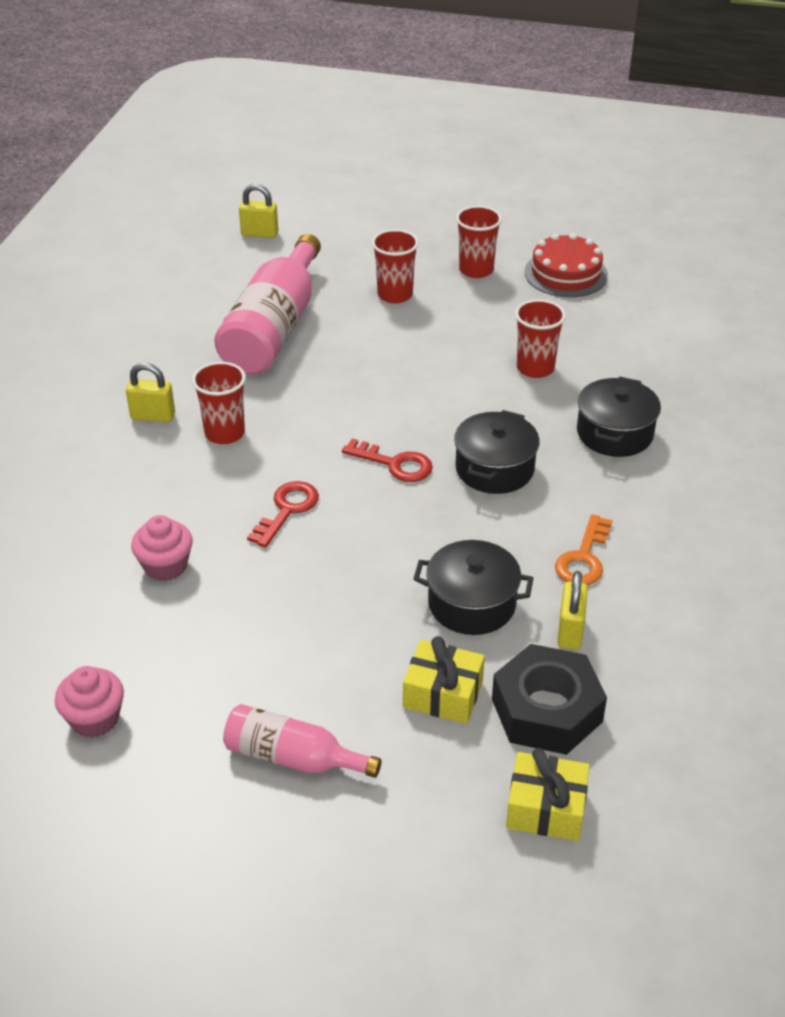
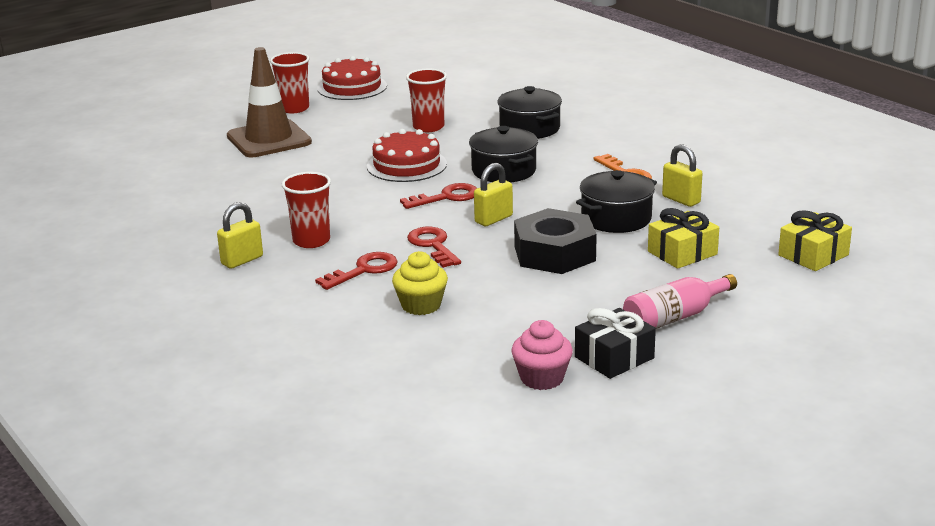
camera: 50 degrees left, 15 degrees down
(165, 566) = (421, 305): pink cupcake -> yellow cupcake
(173, 751) = (614, 357): none -> black gift
(199, 495) = (364, 270): none -> red key
(259, 234) = (99, 157): yellow padlock -> yellow padlock (493, 219)
(274, 328) = (224, 188): pink bottle -> none
(395, 295) = (269, 139): red cup -> brown traffic cone
(435, 402) = (406, 165): none -> red cake
(546, 710) = (736, 228): black nut -> black nut (554, 253)

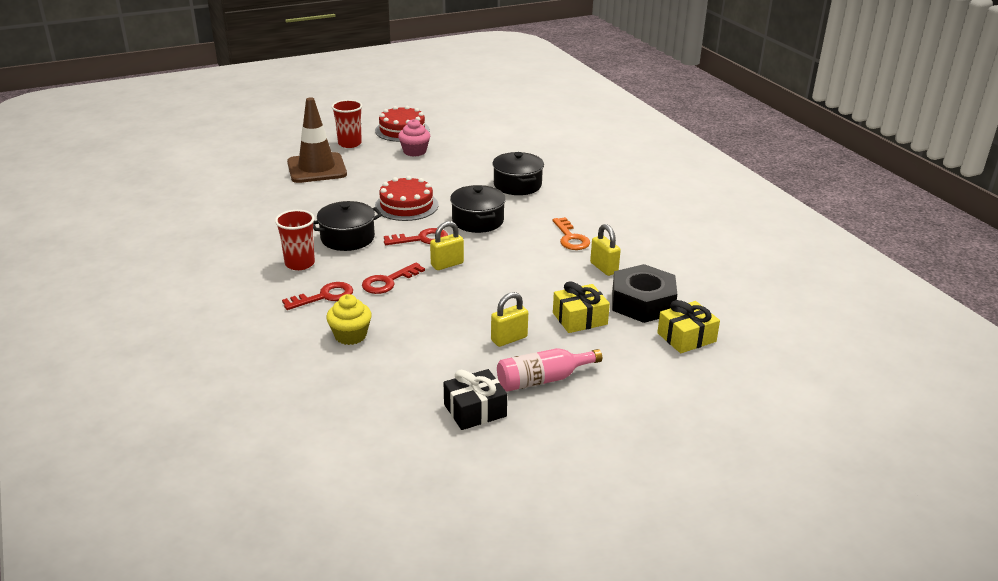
camera: 10 degrees right, 5 degrees up
(242, 260) = (240, 273): yellow padlock -> yellow padlock (509, 339)
(428, 127) = (441, 173): red cup -> none
(433, 245) = (388, 282): red key -> red key turned 120 degrees counterclockwise
(542, 378) = (408, 420): pink cupcake -> pink cupcake (414, 151)
(554, 253) = (478, 303): black nut -> black nut (642, 303)
(616, 218) = (543, 278): black pot -> black pot (347, 238)

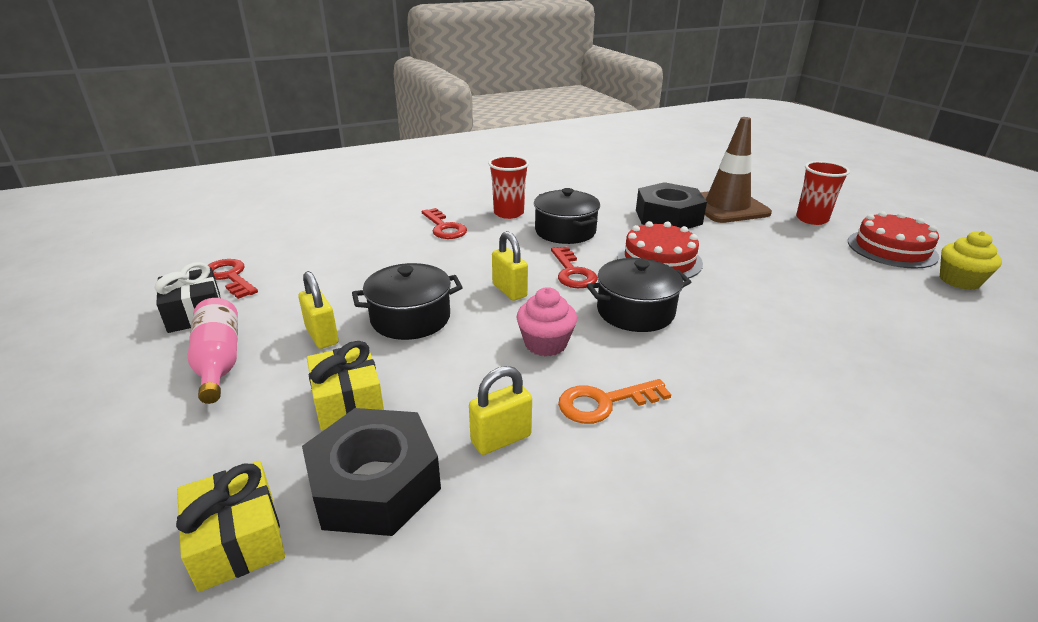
camera: 90 degrees right, 0 degrees up
(330, 193) = (668, 217): none -> black nut
(350, 335) = (369, 243): yellow cupcake -> yellow cupcake (959, 281)
(388, 282) = (470, 257): red key -> red key (230, 277)
(414, 151) = (828, 260): pink cupcake -> pink cupcake (545, 344)
(517, 185) = (778, 348): black pot -> black pot (410, 318)

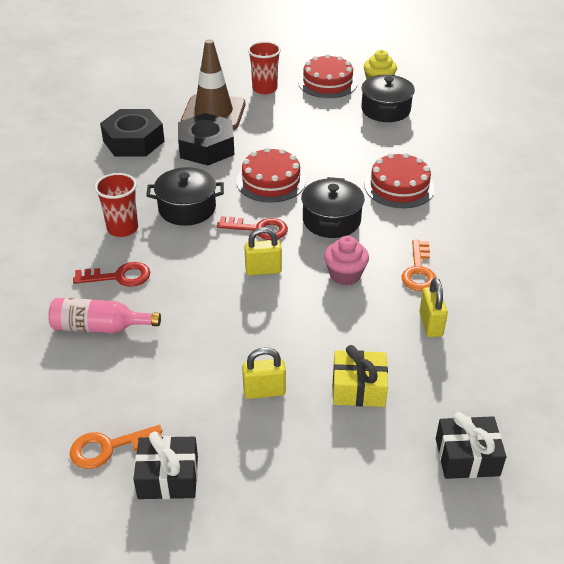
camera: 65 degrees left, 10 degrees up
(219, 361) = (264, 461): pink bottle -> pink bottle (99, 327)
(230, 277) = (109, 448): red key -> orange key
(237, 539) = (467, 457): yellow gift -> black gift
(375, 483) = (445, 388): black nut -> black nut (133, 141)
(410, 318) = (269, 334): black pot -> black pot (385, 110)
(764, 346) = (399, 186): none -> red cake

